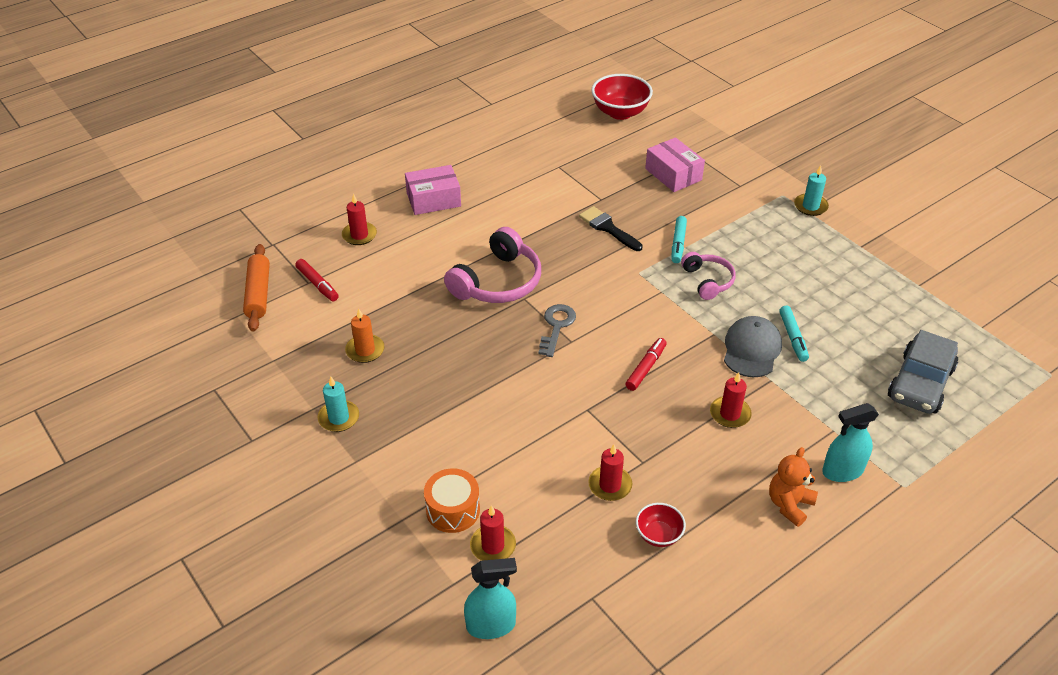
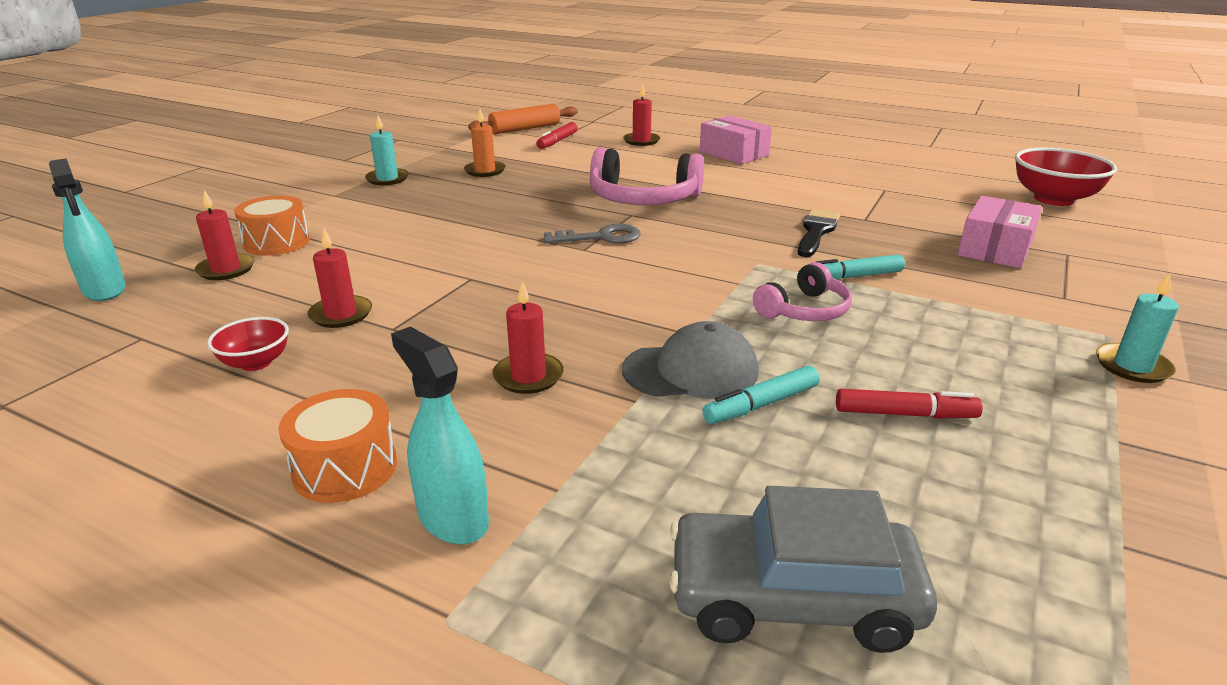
camera: 65 degrees right, 15 degrees down
(646, 368) = (575, 299): red marker -> red marker (905, 414)
(789, 505) = (345, 468): orange teddy bear -> orange drum

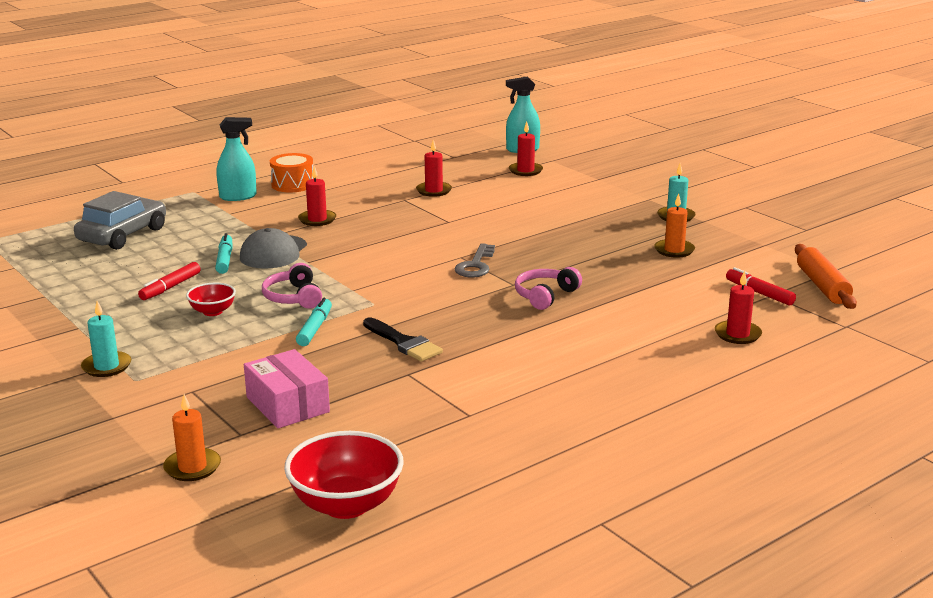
camera: 115 degrees right, 5 degrees down
(256, 363) = (400, 174): red bowl -> red bowl (212, 311)
(277, 242) = (559, 182): orange drum -> none
(643, 199) = (545, 296): pink headphones -> pink headphones, size x0.60
(734, 153) = (654, 372): pink box -> none
(1140, 256) = (192, 467): none -> orange candle

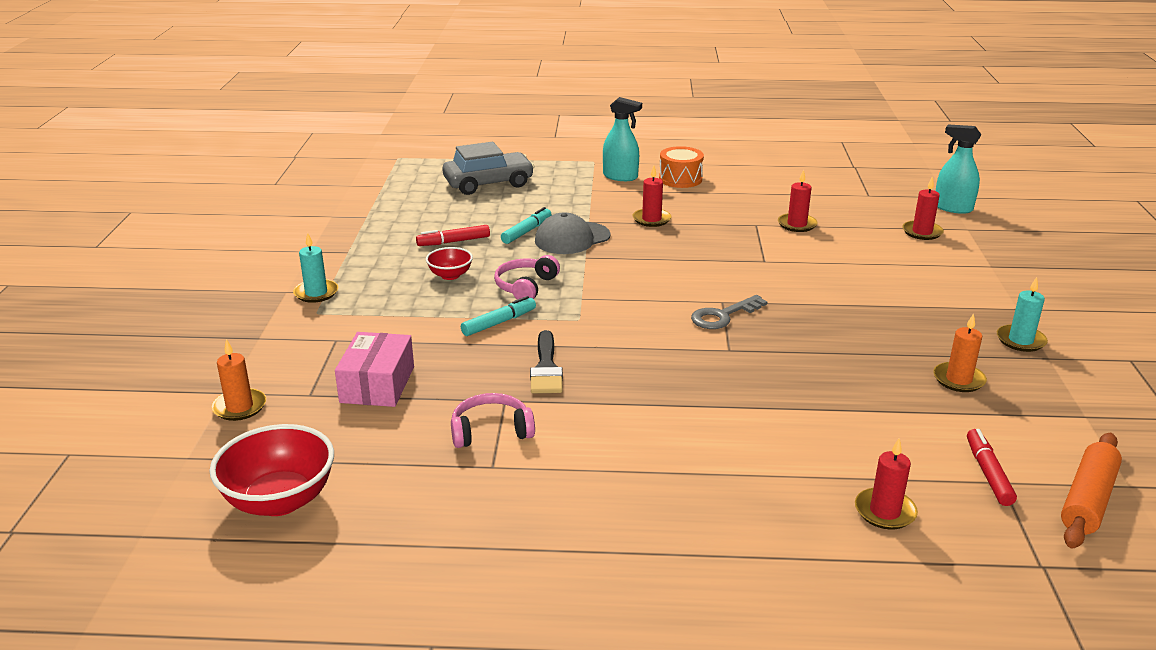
camera: 40 degrees right, 5 degrees up
(545, 296) = (742, 375): pink headphones -> pink headphones (491, 431)

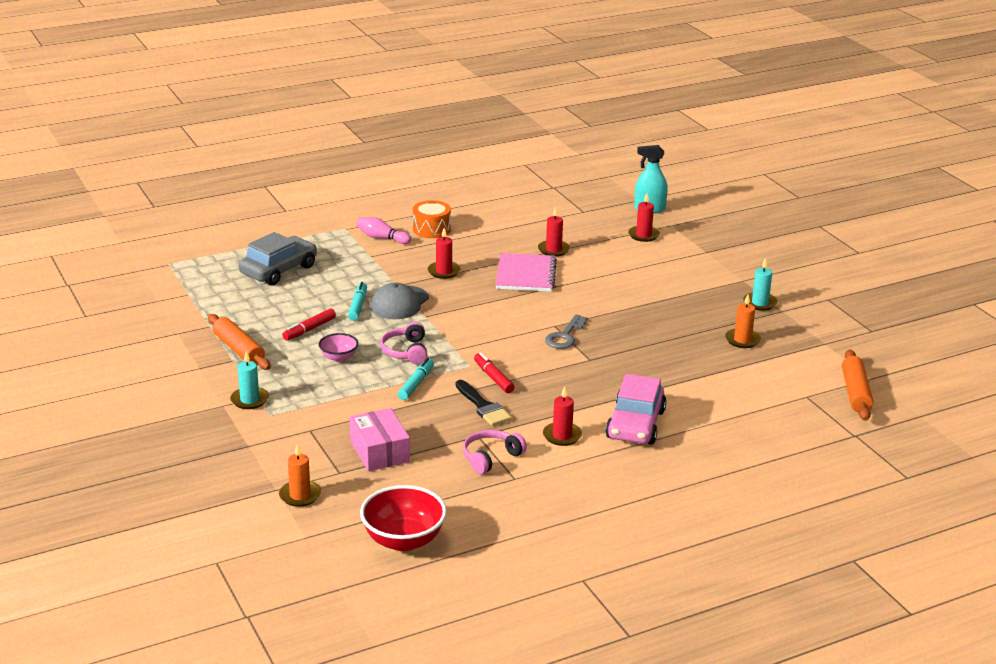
camera: 30 degrees left, 0 degrees up
(365, 244) = (239, 350): none -> orange rolling pin
(450, 275) = (339, 358): red bowl -> pink bowl
(620, 176) = (382, 238): turquoise spray bottle -> pink bowling pin
(713, 446) = (635, 424): none -> pink car
(739, 242) = (525, 275): none -> pink notebook
(885, 511) = (759, 432): red candle -> red candle (562, 436)
(988, 473) = (797, 393): red marker -> red marker (493, 378)

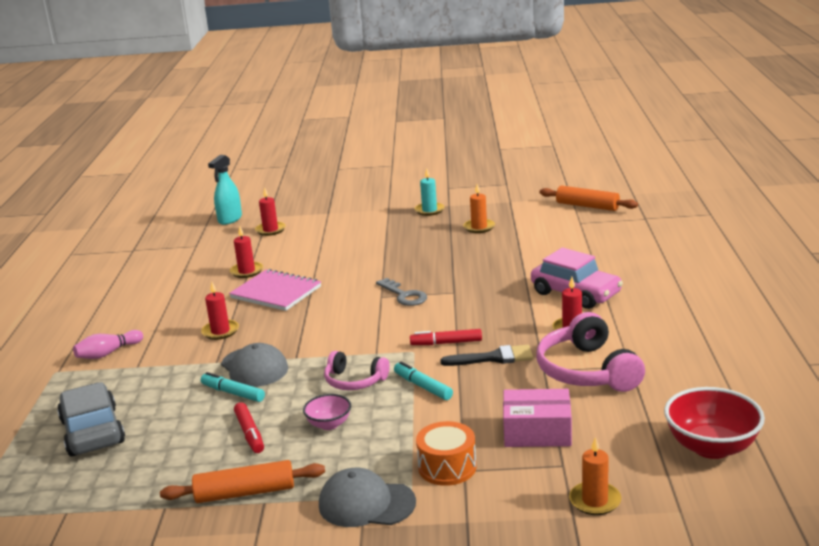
camera: 60 degrees left, 5 degrees down
(249, 400) = (366, 503): turquoise candle -> grey cap
(431, 229) = (128, 322): orange drum -> orange drum (447, 467)
(491, 457) = (587, 371): pink headphones -> pink headphones, size x1.68

